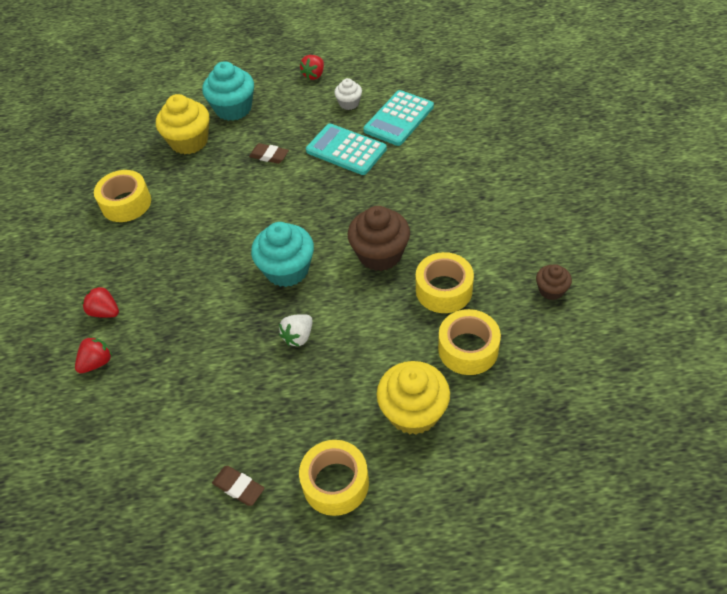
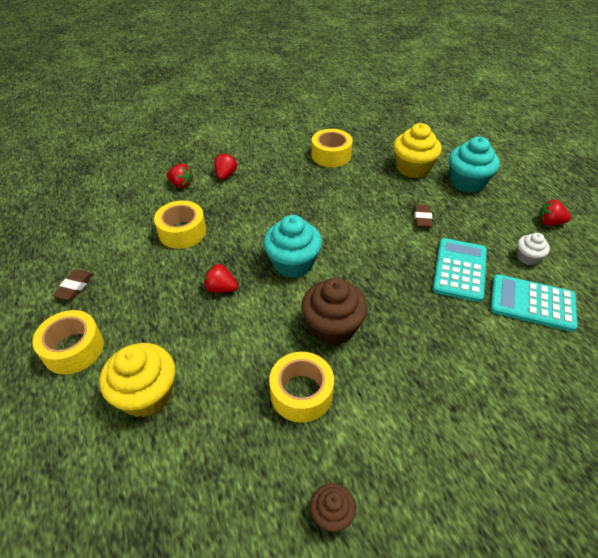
camera: 70 degrees right, 5 degrees down
(298, 337) = (221, 288): white strawberry -> red strawberry
(468, 349) = (227, 431): yellow tape -> yellow tape (182, 232)

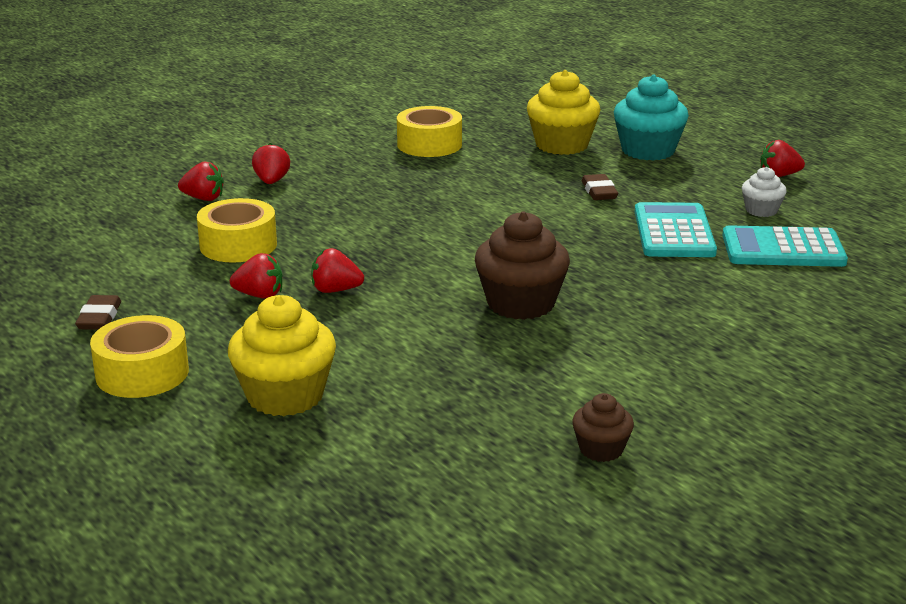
camera: 15 degrees left, 20 degrees down
(174, 284) = (260, 295): none -> red strawberry
(293, 263) = (430, 254): turquoise cupcake -> none
(301, 393) = (508, 364): yellow tape -> none

